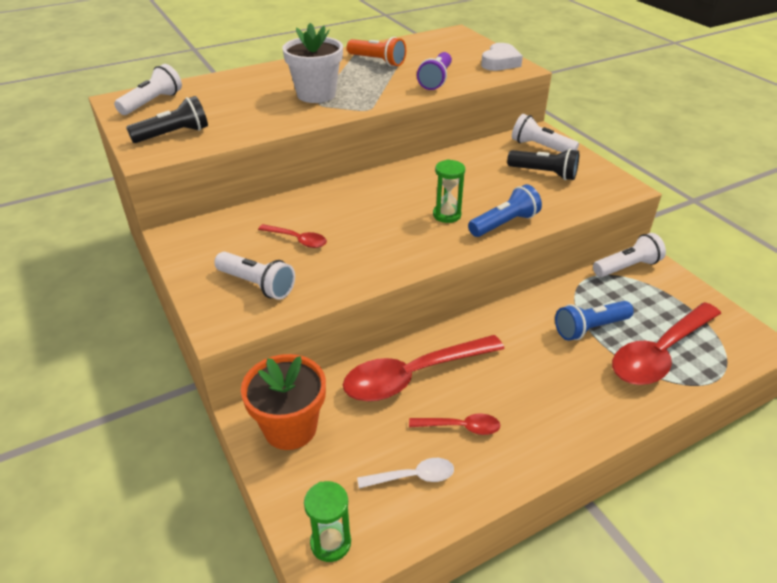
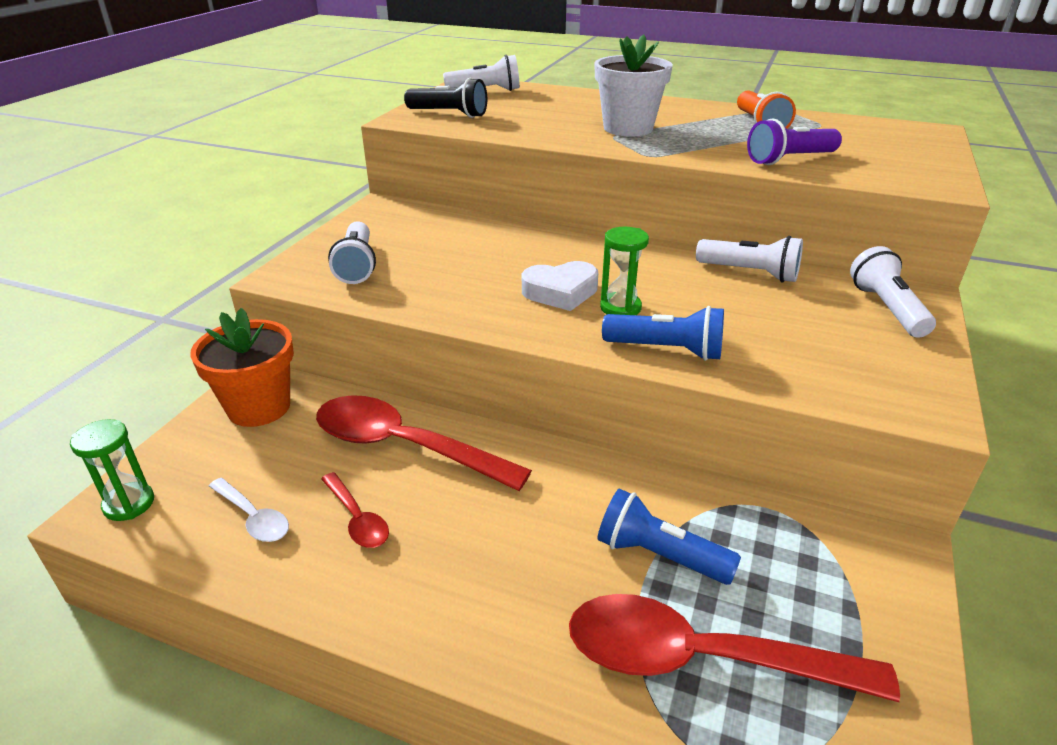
camera: 50 degrees right, 5 degrees down
(297, 240) = (450, 253): red spoon -> none
(500, 62) = (925, 172): white heart -> white heart (560, 292)
(544, 173) = (830, 334): black flashlight -> none
(627, 267) = (849, 537): white flashlight -> white flashlight (750, 273)

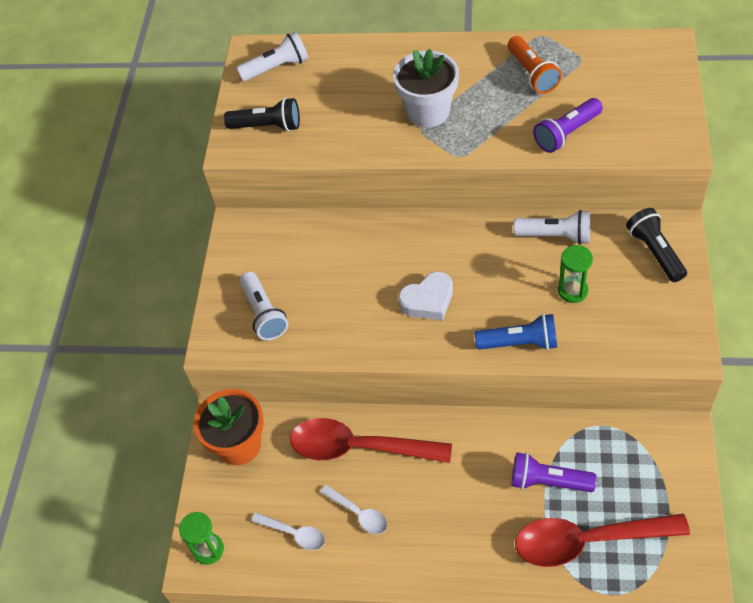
camera: 10 degrees left, 20 degrees up
(357, 519) = (359, 514): red spoon -> white spoon
(620, 308) = (476, 306): green hourglass -> green hourglass (572, 291)
(659, 555) = (548, 481): blue flashlight -> purple flashlight
(886, 308) = (655, 252): white flashlight -> black flashlight

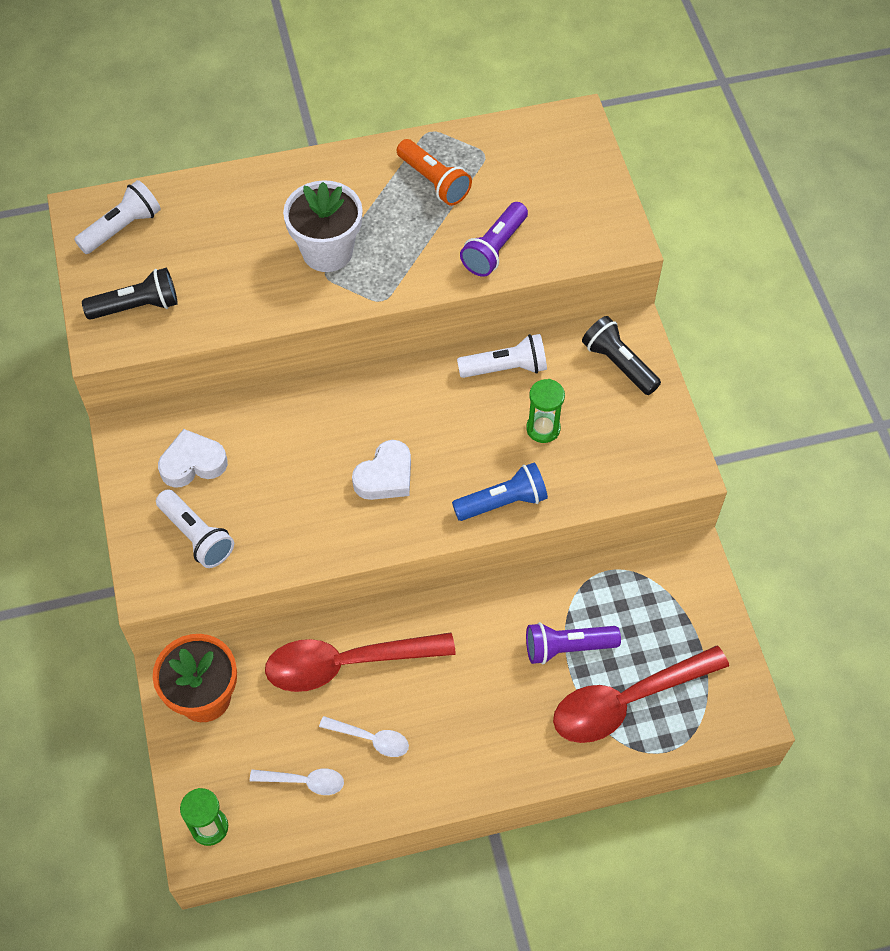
camera: 25 degrees left, 5 degrees up
(280, 258) = (193, 463): none -> white heart

